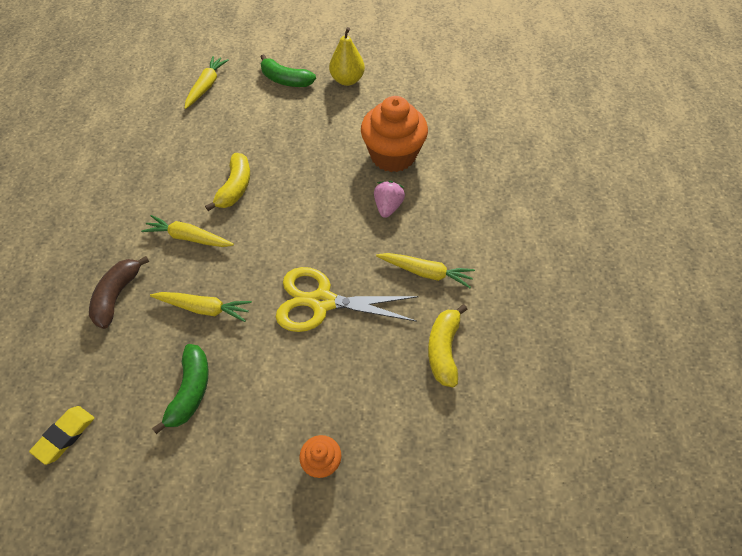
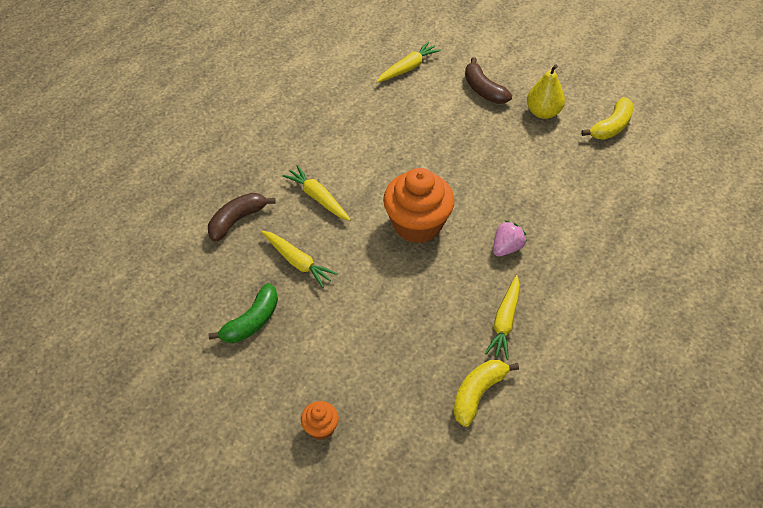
camera: 30 degrees right, 5 degrees down
(65, 435) = (145, 308): yellow eraser -> none
(235, 187) = (380, 171): yellow banana -> yellow banana (611, 126)
(285, 80) = (483, 90): green banana -> brown banana
(322, 302) = (397, 303): yellow scissors -> none
(393, 155) = (542, 202): orange cupcake -> orange cupcake (417, 224)
(426, 272) = (504, 322): yellow carrot -> yellow carrot turned 60 degrees clockwise

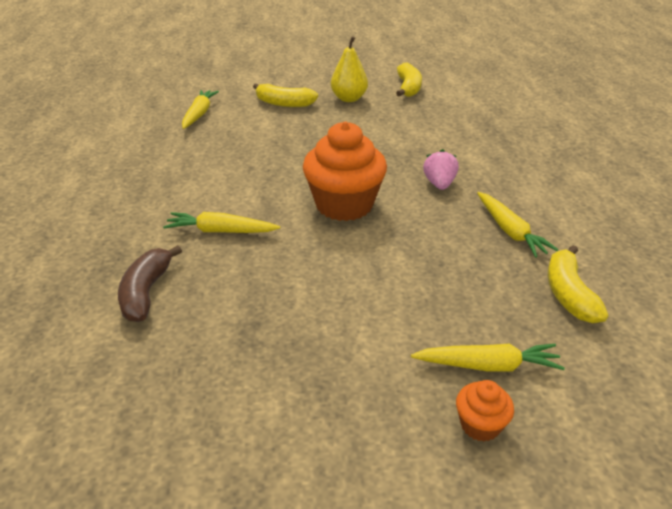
camera: 40 degrees left, 15 degrees down
(252, 321) = (274, 374): green banana -> none
(297, 262) = (262, 291): yellow carrot -> yellow carrot (488, 365)
(483, 90) = (284, 103): brown banana -> yellow banana

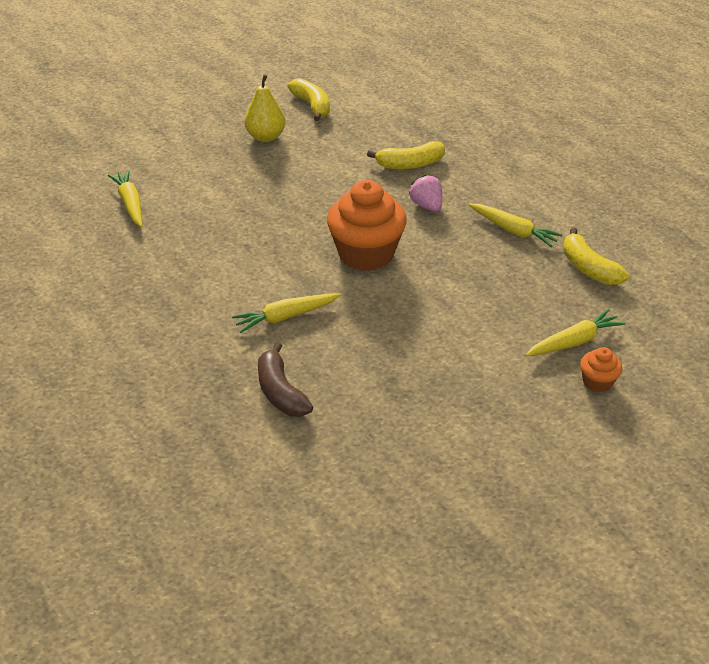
camera: 30 degrees left, 5 degrees up
(284, 103) = (206, 163): yellow banana -> yellow banana (410, 164)

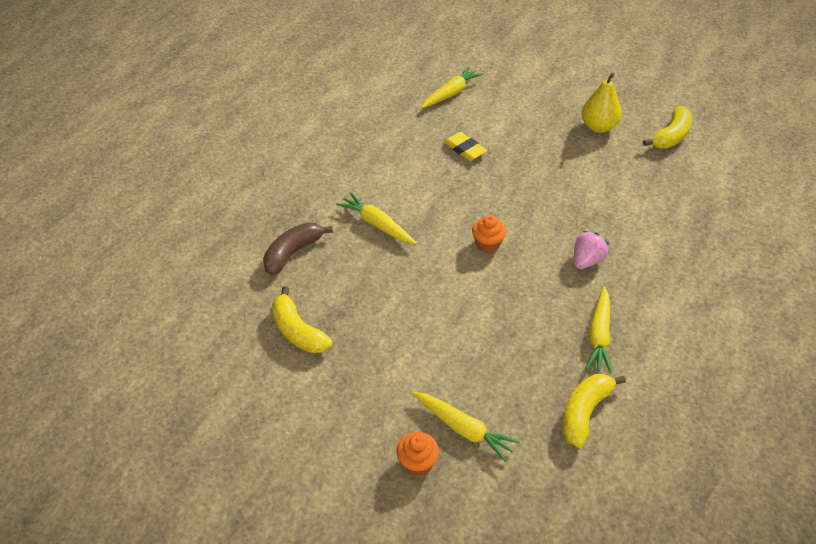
camera: 65 degrees right, 5 degrees up
(224, 224) = (464, 149): none -> yellow eraser
(366, 254) = (487, 244): orange cupcake -> orange cupcake, size x0.46
(410, 164) = (640, 229): yellow banana -> yellow banana (298, 331)

